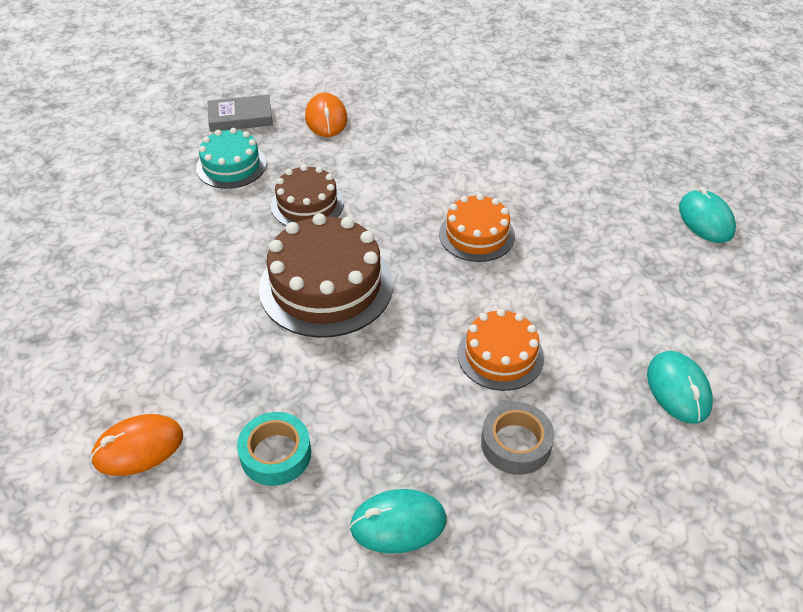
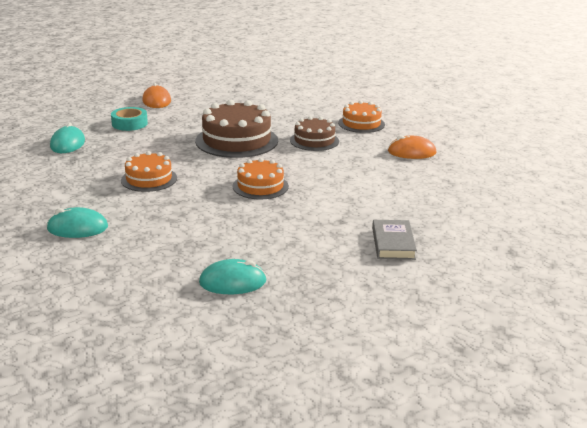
camera: 100 degrees right, 20 degrees down
(231, 166) = (361, 123): turquoise cake -> orange cake
(240, 117) = (416, 128): grey book -> grey book (393, 243)
(516, 444) = (85, 174): grey tape -> none

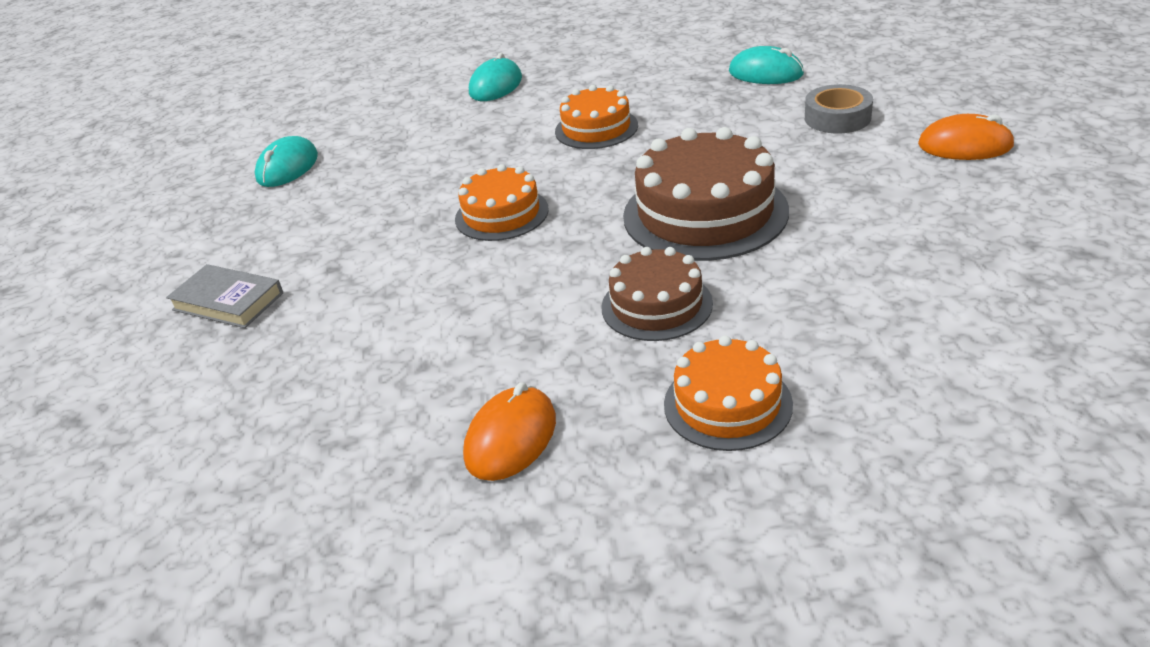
camera: 120 degrees right, 10 degrees up
(129, 124) = (837, 118): turquoise tape -> grey tape

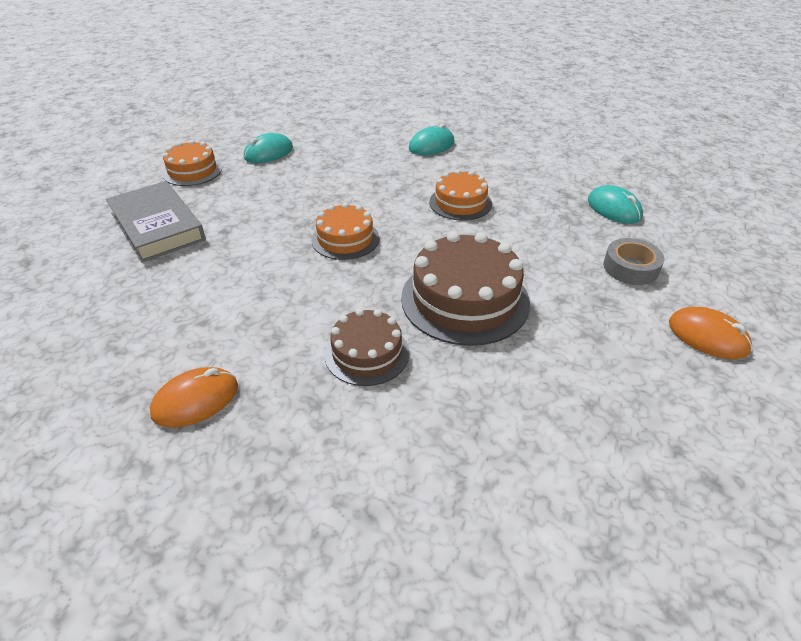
camera: 25 degrees right, 5 degrees up
(228, 301) = (157, 226): grey book -> grey book, size x1.63
(727, 404) = (334, 454): orange cake -> orange cake (192, 171)

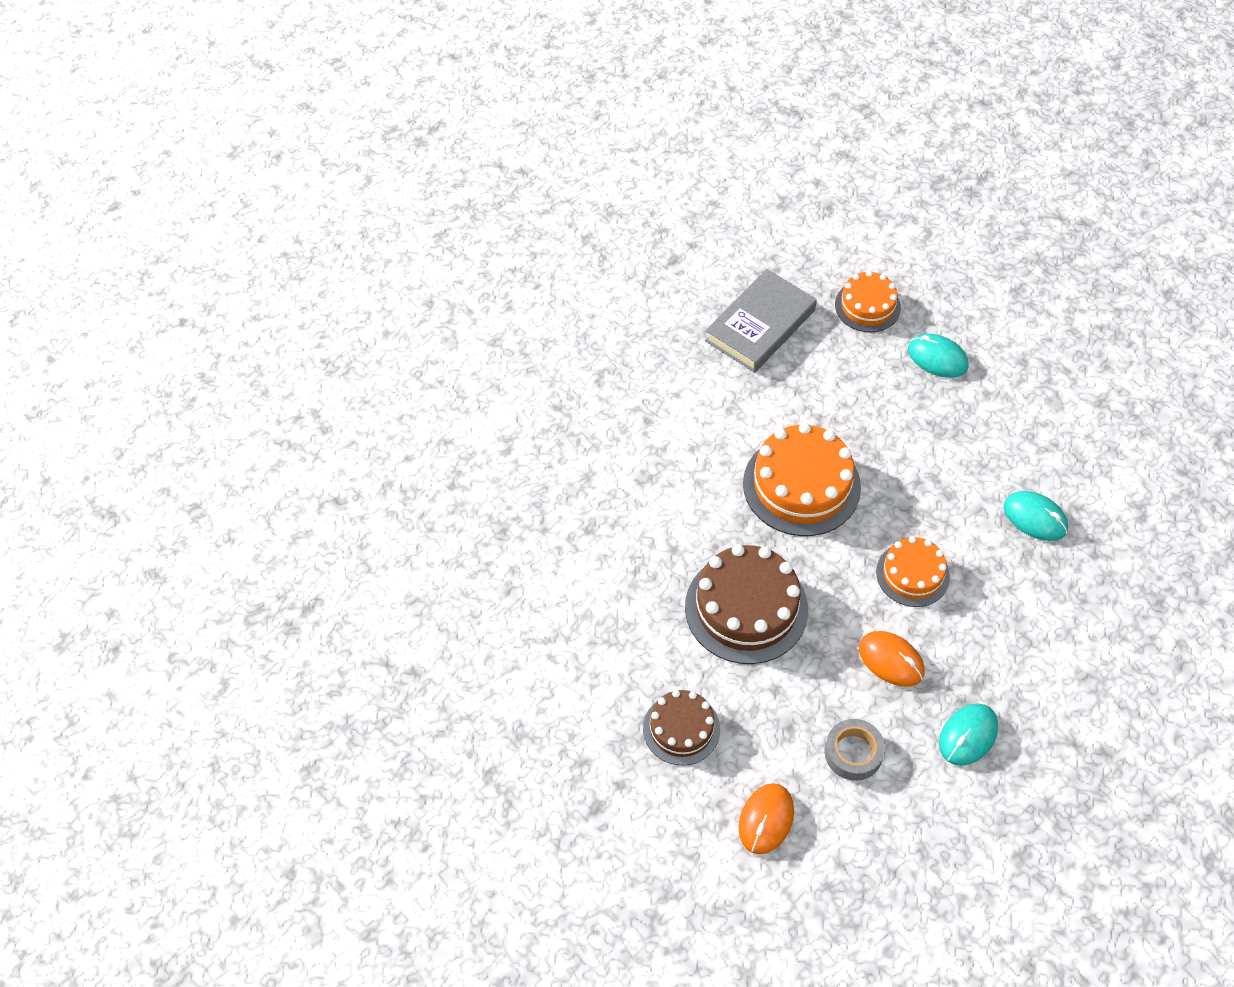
camera: 75 degrees right, 15 degrees up
(196, 400) = (569, 452): orange mouse -> orange mouse (891, 660)
(345, 239) = (801, 485): orange cake -> orange cake, size x1.67
(367, 353) = (652, 548): brown cake -> brown cake (681, 729)

